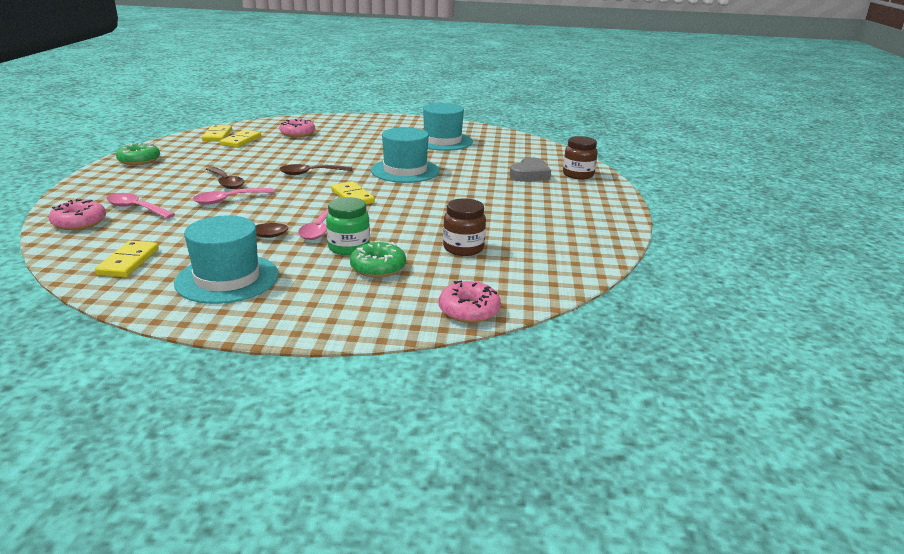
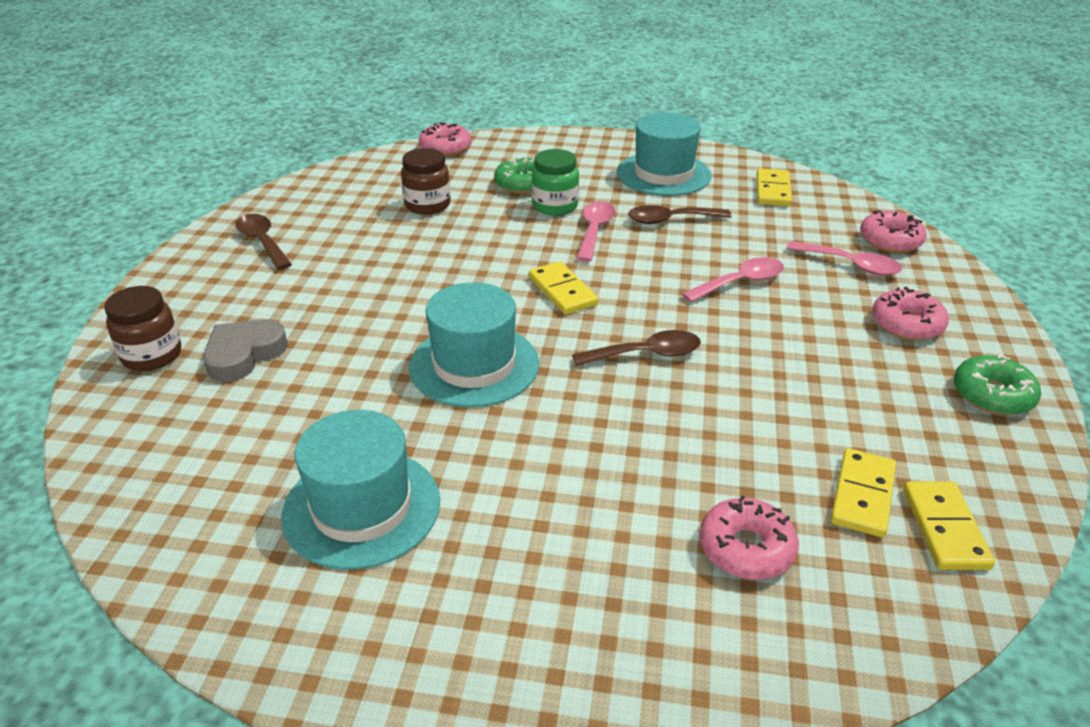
camera: 175 degrees left, 10 degrees up
(143, 182) = (906, 324): none -> pink donut
(226, 182) = (774, 324): brown spoon -> brown spoon (262, 241)

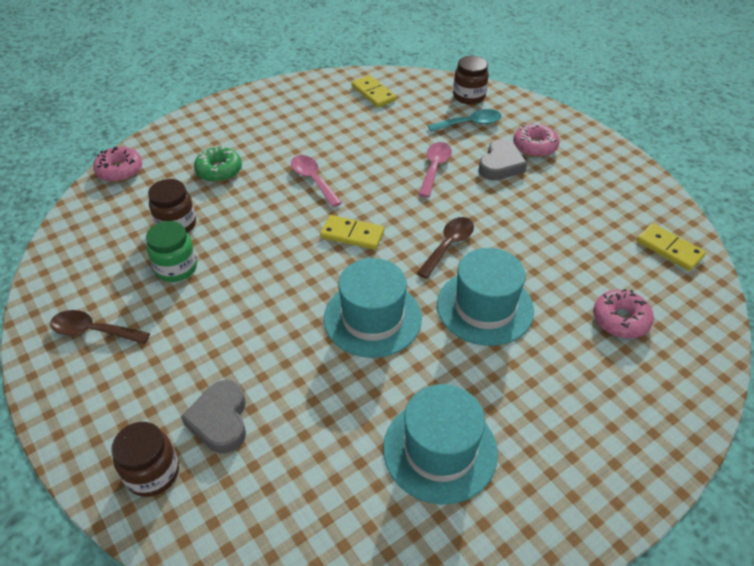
camera: 45 degrees left, 10 degrees up
(555, 206) = (264, 176): green jar -> green jar (176, 268)
(663, 174) = (298, 114): turquoise hat -> turquoise hat (485, 307)
(670, 220) = (345, 146): brown spoon -> none
(829, 319) = (500, 165): none -> grey heart
(851, 265) = (470, 124): pink spoon -> turquoise spoon
(862, 495) = (626, 256): yellow domino -> none
(890, 240) = (469, 96): pink donut -> brown jar
(992, 395) = (609, 165): green donut -> none

